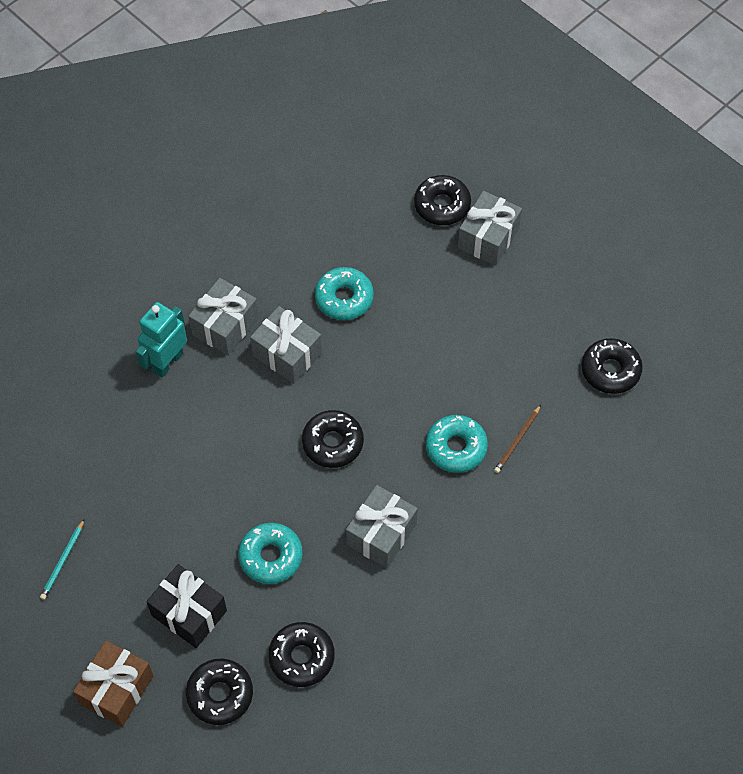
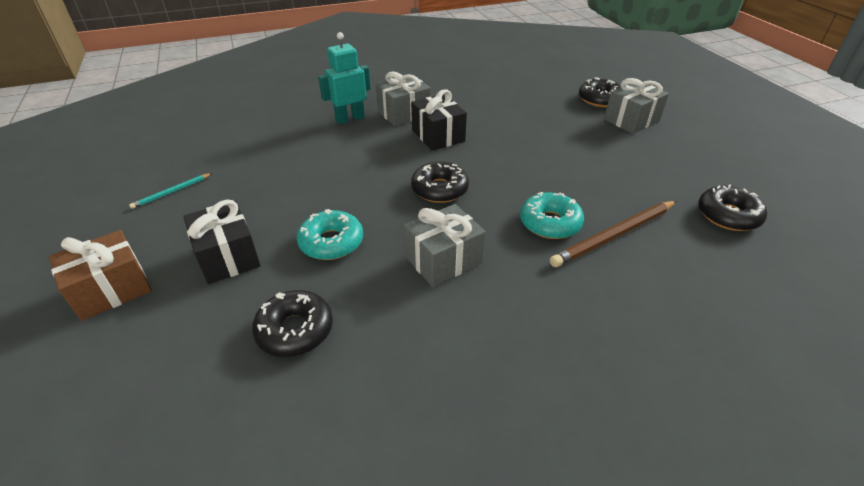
camera: 25 degrees right, 20 degrees down
(220, 694) = (191, 331): black donut -> none
(287, 354) = (438, 136): grey gift -> black gift
(344, 298) = (500, 121): turquoise donut -> none
(517, 441) = (614, 235): brown pencil -> brown pencil, size x1.92

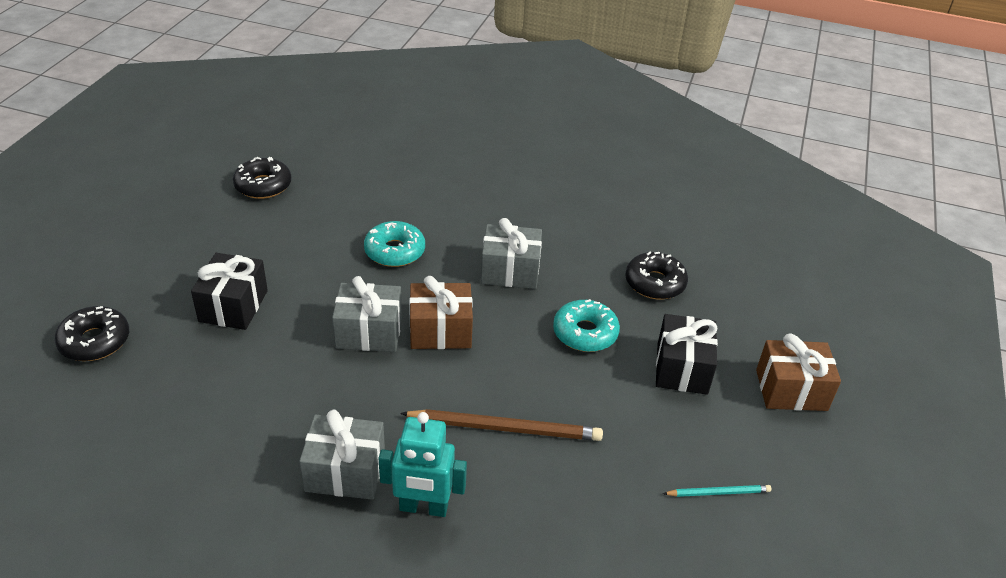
camera: 145 degrees left, 0 degrees up
(438, 136) = (355, 402): black gift -> black gift (233, 306)
(439, 189) = (440, 331): black donut -> brown gift
(614, 235) = (365, 219): brown pencil -> brown pencil (505, 428)
(631, 120) = (133, 294): grey gift -> grey gift (369, 332)

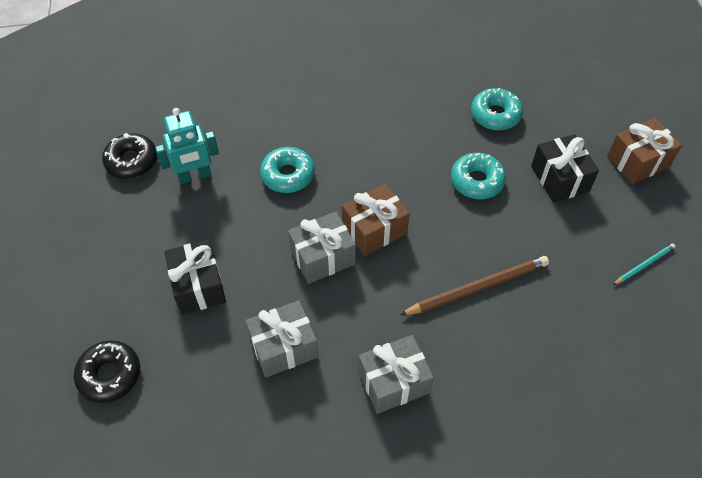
camera: 25 degrees left, 15 degrees up
(423, 508) = (468, 380): turquoise robot -> turquoise robot (195, 176)
(510, 271) = (387, 152): grey gift -> grey gift (284, 347)
(655, 283) = (495, 115): black donut -> turquoise donut

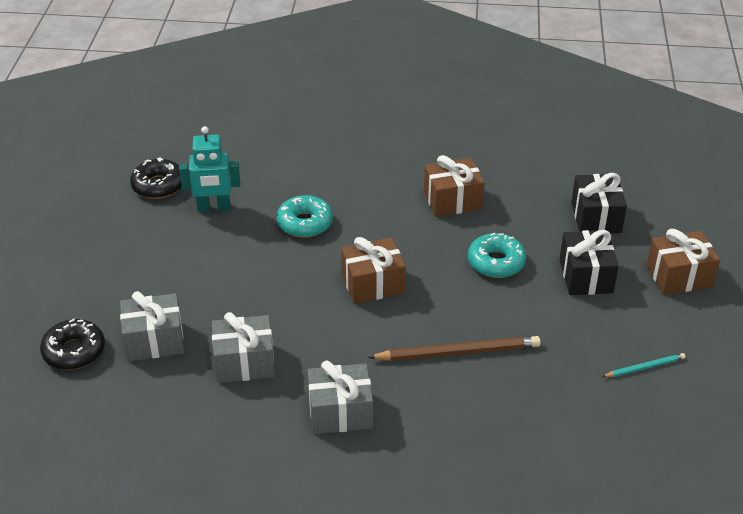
camera: 15 degrees right, 15 degrees down
(199, 286) = (183, 298): black gift -> black gift (596, 217)
(322, 257) = (312, 297): grey gift -> grey gift (154, 341)
(415, 122) = (452, 200): none -> brown gift
(495, 115) = (540, 209): turquoise donut -> none

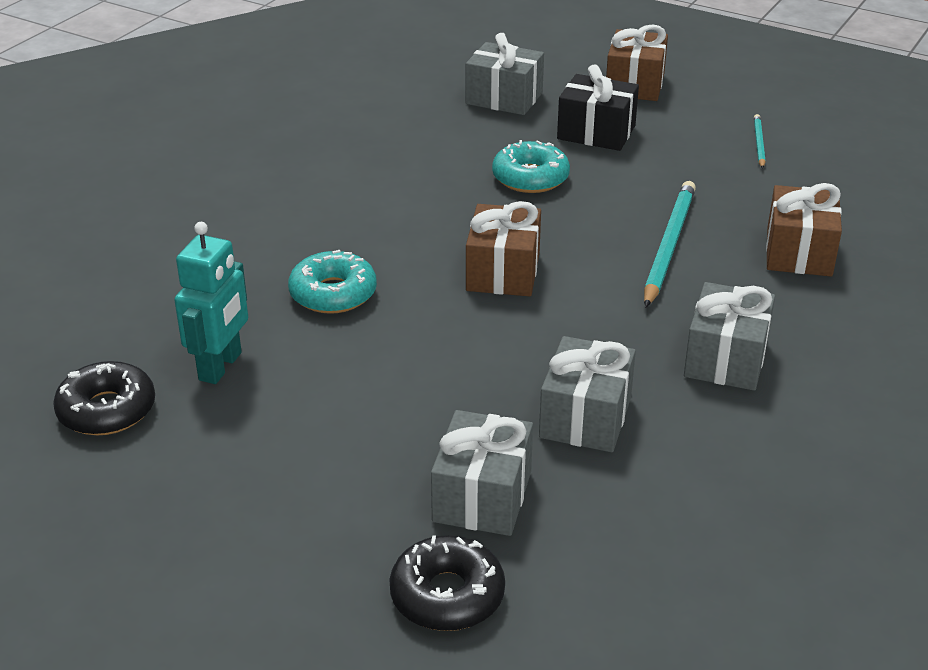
camera: 65 degrees left, 5 degrees down
(452, 200) = (392, 173): brown gift -> brown gift (799, 252)
(458, 352) = (668, 245): brown pencil -> turquoise pencil
(596, 217) = (504, 98): black gift -> grey gift

